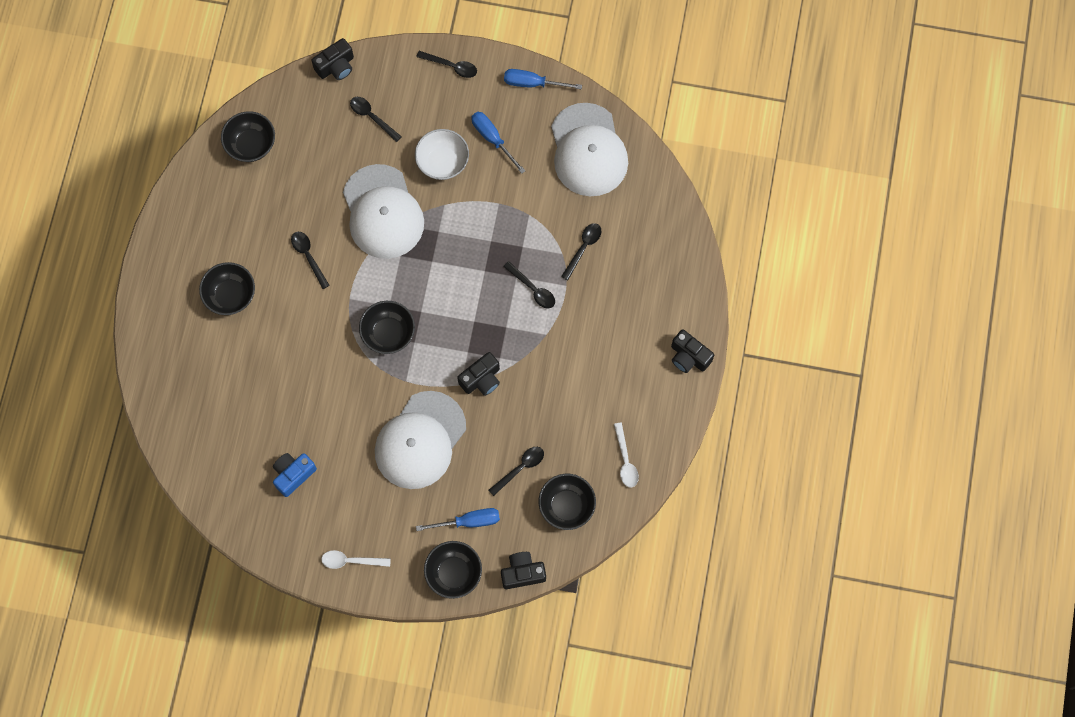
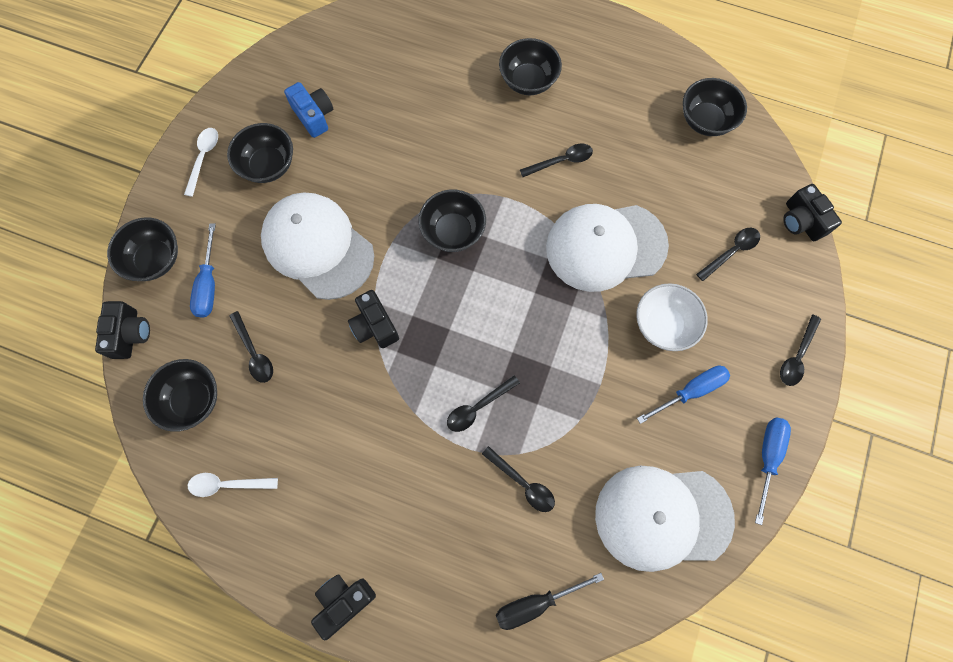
camera: 100 degrees right, 0 degrees up
(349, 502) = (268, 165): none -> black bowl
(663, 228) = (535, 603): none -> black screwdriver

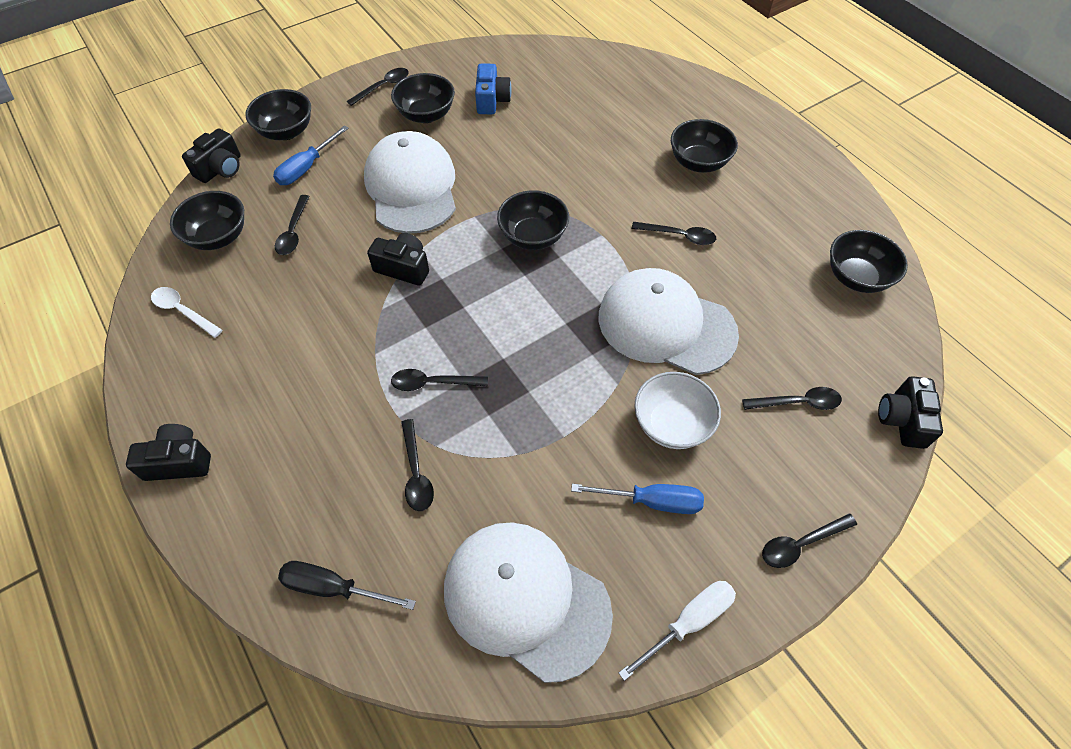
camera: 35 degrees right, 15 degrees down
(204, 158) = (383, 87): white spoon -> black spoon
(374, 326) = (403, 268): black camera -> black camera turned 105 degrees clockwise
(767, 457) = (688, 622): blue screwdriver -> white screwdriver

